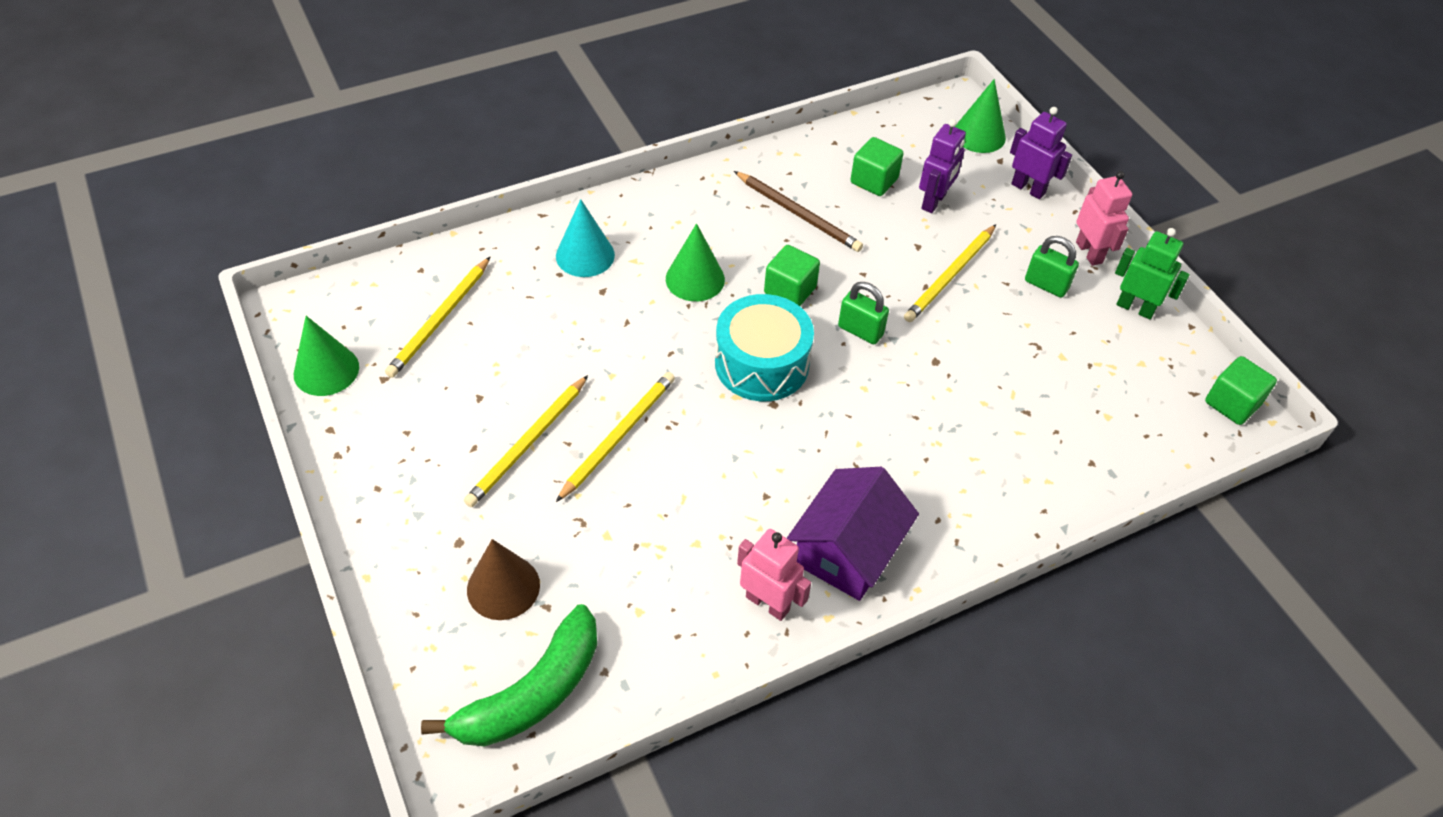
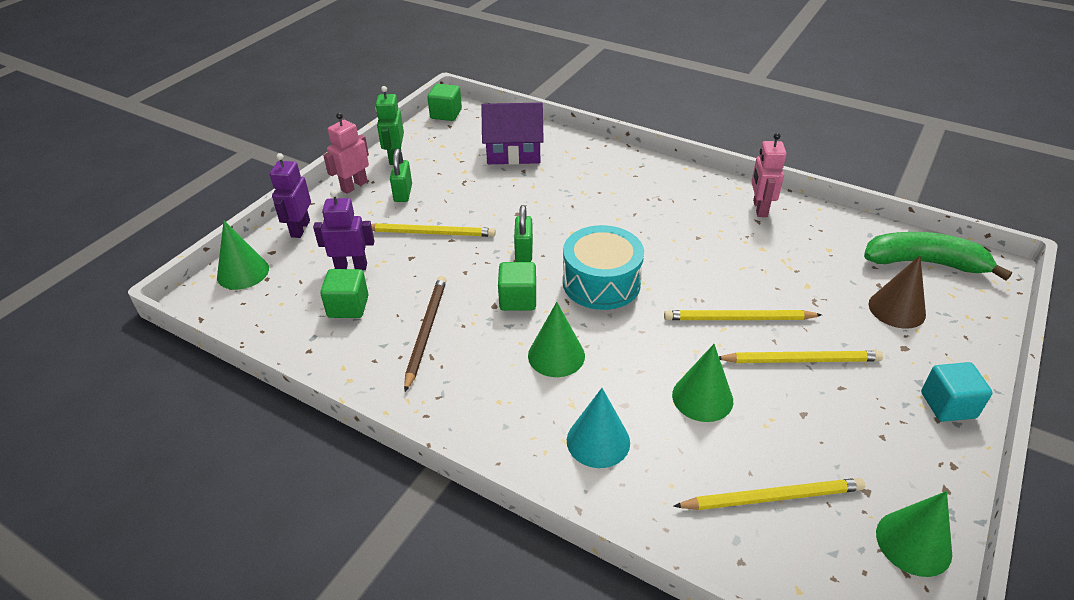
camera: 120 degrees left, 10 degrees down
(378, 510) = (948, 405): none -> turquoise cube
(560, 343) = (702, 397): none -> green cone
(847, 550) = (693, 196): purple house -> purple house (514, 151)

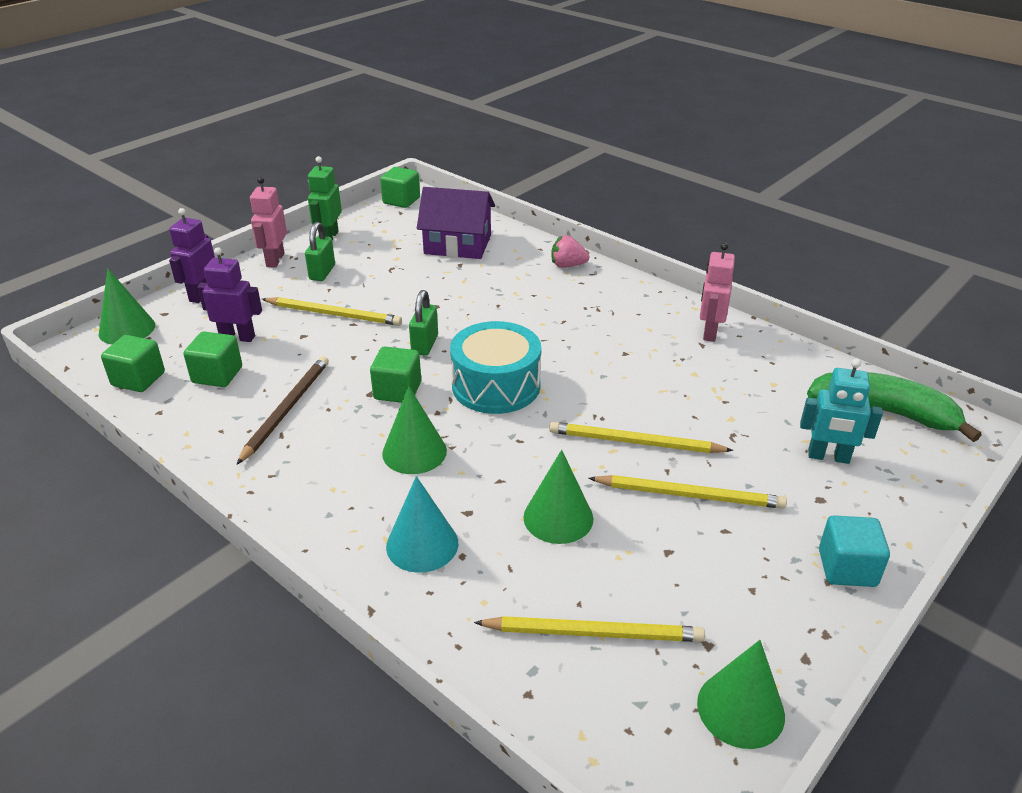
camera: 10 degrees right, 5 degrees down
(275, 321) = (138, 379): none -> green cube
(354, 186) = (275, 260): pink robot -> pink robot turned 45 degrees counterclockwise
(617, 161) = (567, 265): none -> pink strawberry
(896, 309) = (828, 457): brown cone -> turquoise robot

